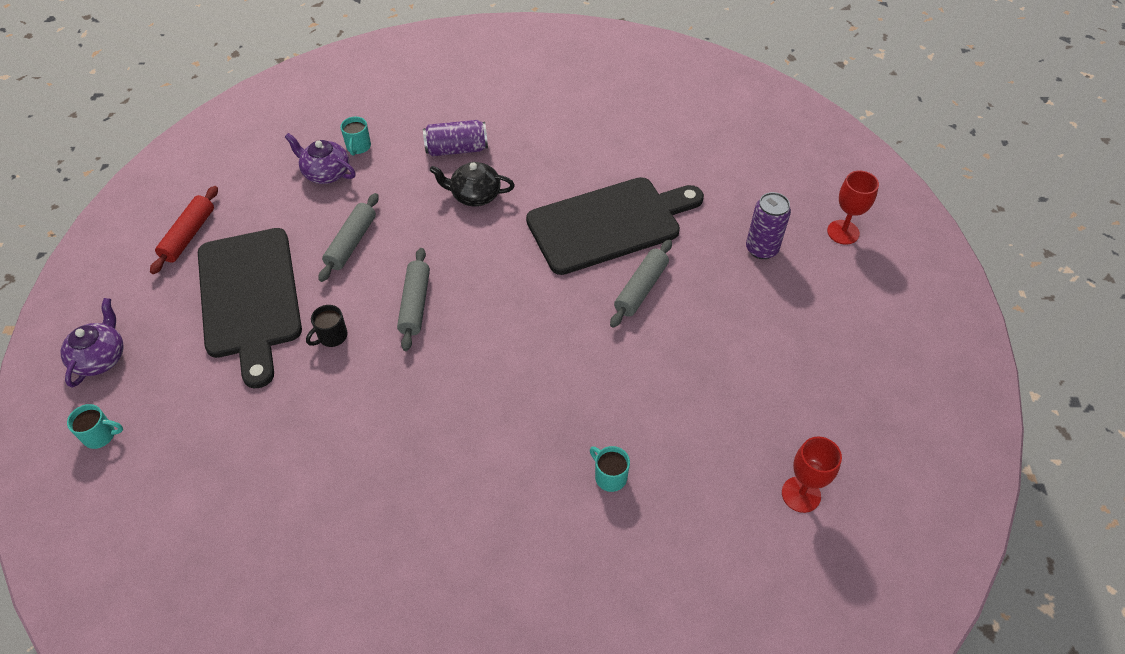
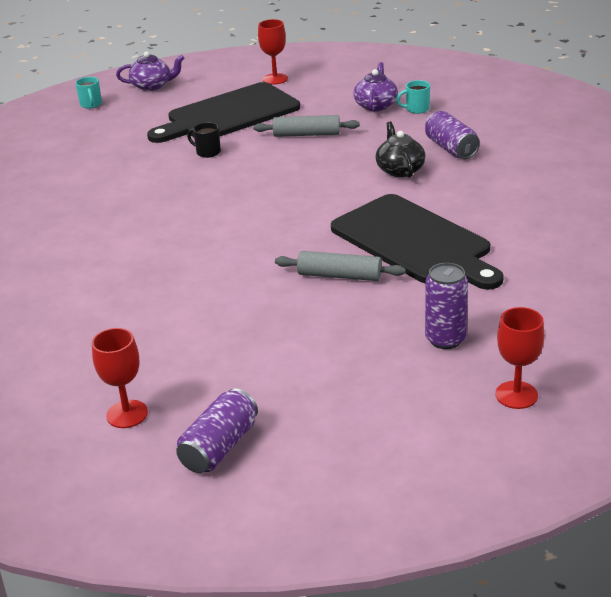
camera: 75 degrees right, 20 degrees down
(188, 235) = (275, 79): red rolling pin -> red goblet
(415, 304) = (257, 175): grey rolling pin -> none
(609, 476) = (116, 301): turquoise mug -> none
(862, 431) = (219, 447): none -> purple can

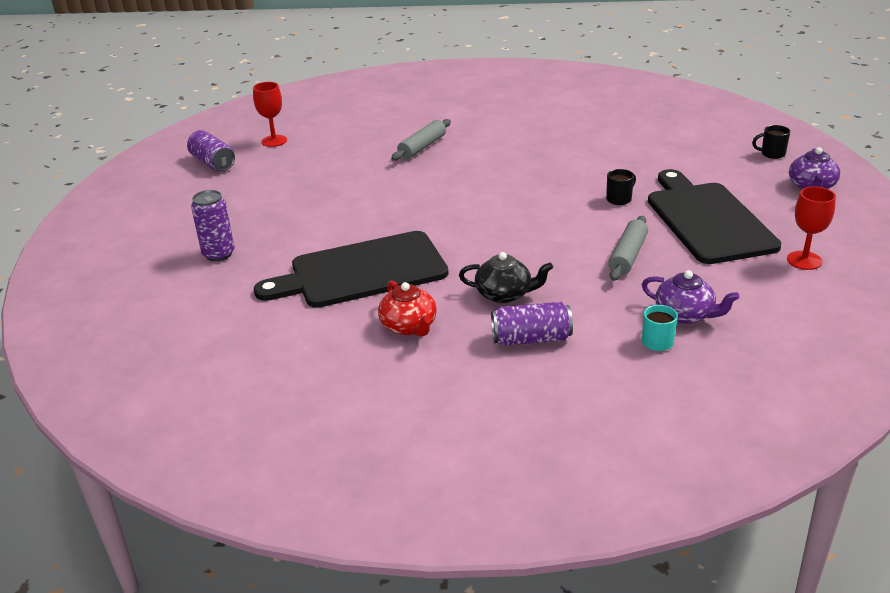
camera: 110 degrees right, 0 degrees up
(91, 104) = (772, 154): turquoise mug -> black mug
(339, 276) = (345, 228): grey rolling pin -> grey rolling pin (422, 147)
(478, 197) = (409, 326): none -> red teapot
(516, 395) = (130, 266): red goblet -> none

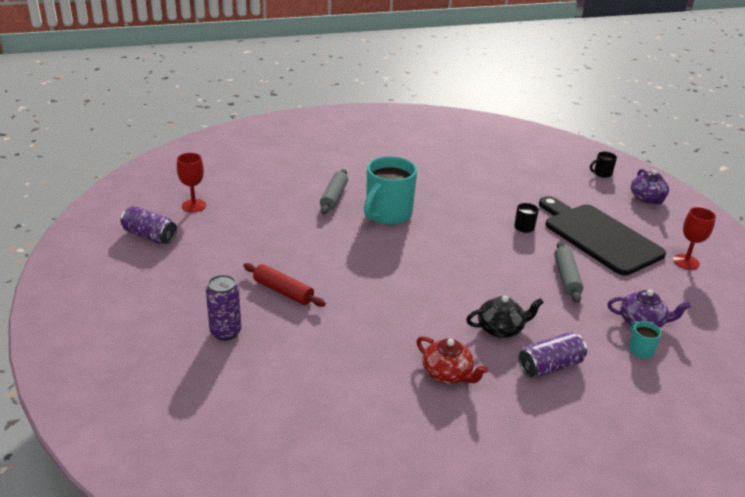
camera: 25 degrees left, 0 degrees up
(301, 227) = (283, 291): none -> red rolling pin
(361, 271) = (369, 327): black cutting board -> none
(467, 170) = (387, 215): none -> turquoise mug

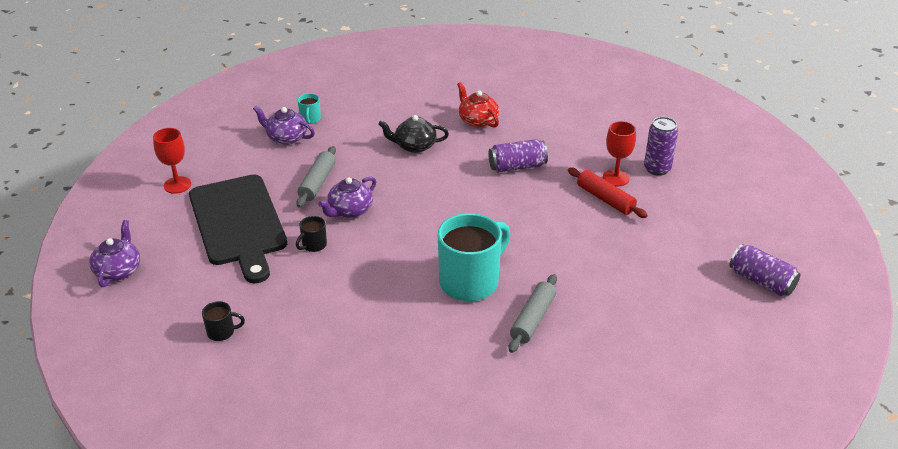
camera: 165 degrees left, 5 degrees up
(194, 206) = (720, 324): red goblet -> red goblet (616, 178)
(517, 256) = (350, 210): none -> purple teapot
(550, 366) = (393, 116): purple can -> purple can (517, 166)
(602, 174) = (129, 322): black mug -> black mug (222, 332)

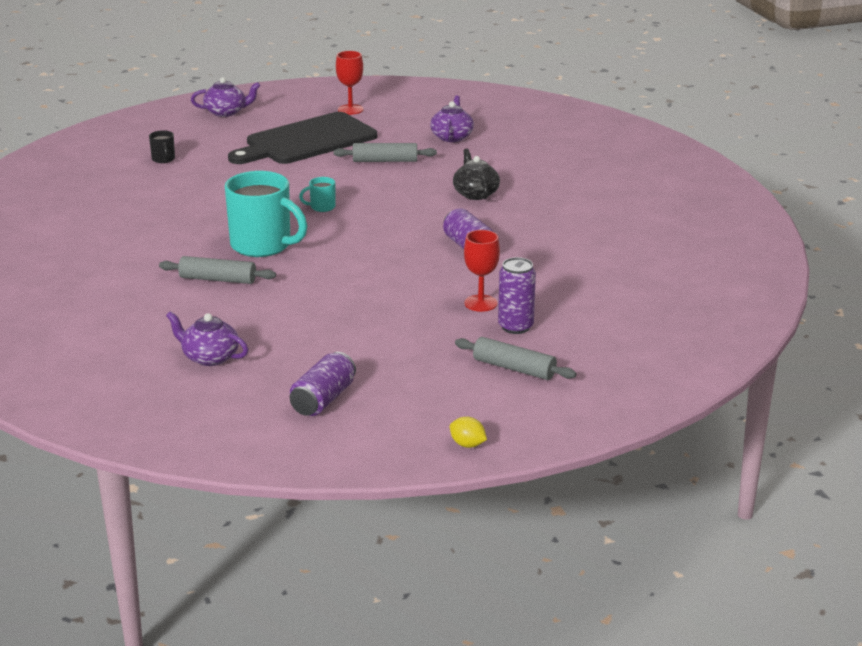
camera: 75 degrees right, 10 degrees down
(310, 119) = (491, 141): turquoise mug -> turquoise mug (321, 207)
(313, 245) = (289, 174): black mug -> none
(350, 210) = (348, 180): purple teapot -> purple teapot (209, 357)
(477, 120) = (548, 218): red teapot -> none
(605, 199) = (435, 300): red rolling pin -> none
(720, 181) = (514, 368): none -> grey rolling pin
(827, 220) = (467, 445): none -> yellow lemon

